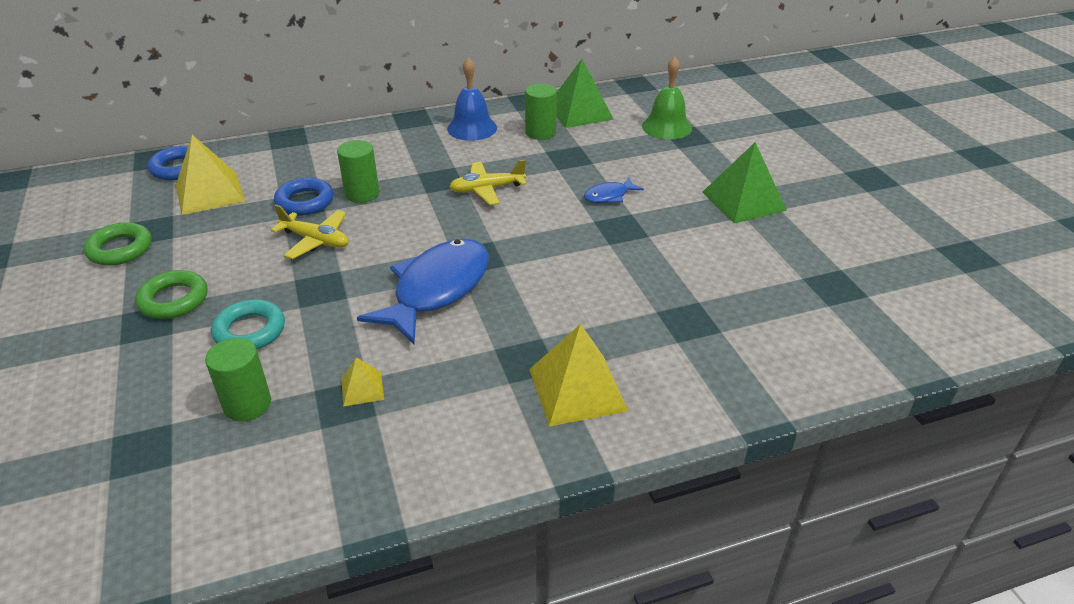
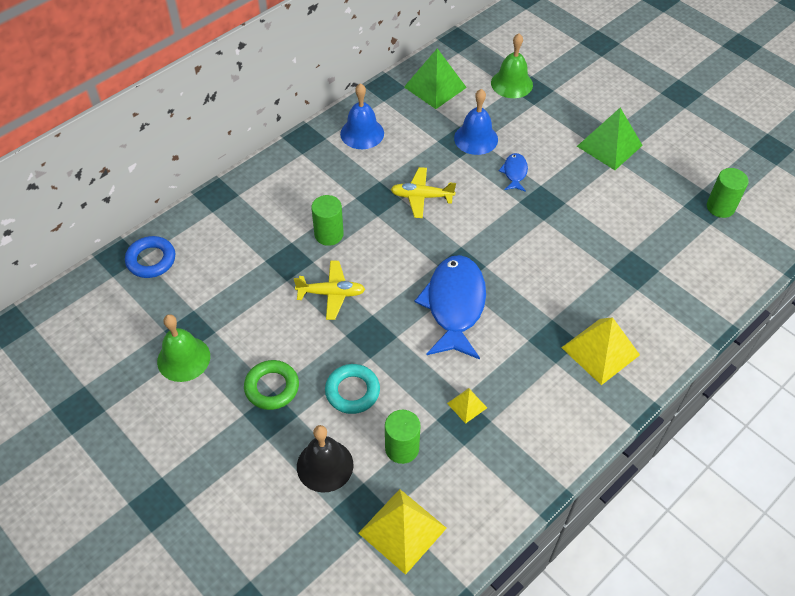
camera: 25 degrees left, 15 degrees up
(120, 249) = (183, 358): green ring -> green bell
(149, 390) = (325, 465): none -> black bell
(209, 193) = (203, 277): yellow pyramid -> yellow pyramid (402, 530)
(305, 202) = (290, 258): blue ring -> none
(487, 189) = (421, 197): yellow plane -> yellow plane turned 45 degrees clockwise
(540, 132) = (420, 121): green cylinder -> green cylinder (720, 207)
(589, 159) = (476, 138): none -> blue bell
(609, 196) = (514, 173): blue fish -> blue fish turned 150 degrees clockwise

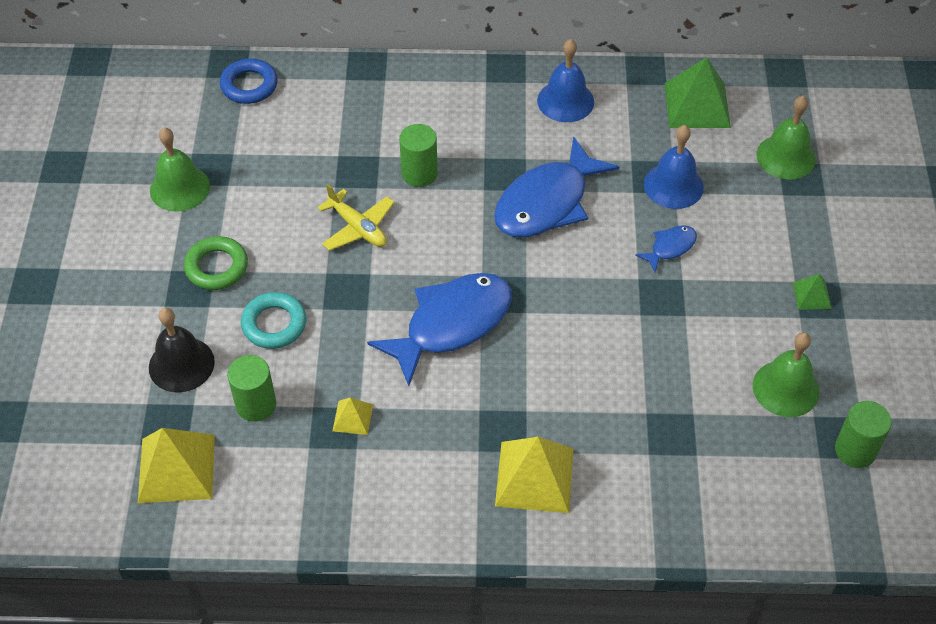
camera: 45 degrees right, 0 degrees up
(421, 197) = (547, 202): yellow plane -> blue fish
(609, 145) = (812, 295): green pyramid -> green pyramid, size x0.50
(655, 202) = (785, 388): none -> green bell

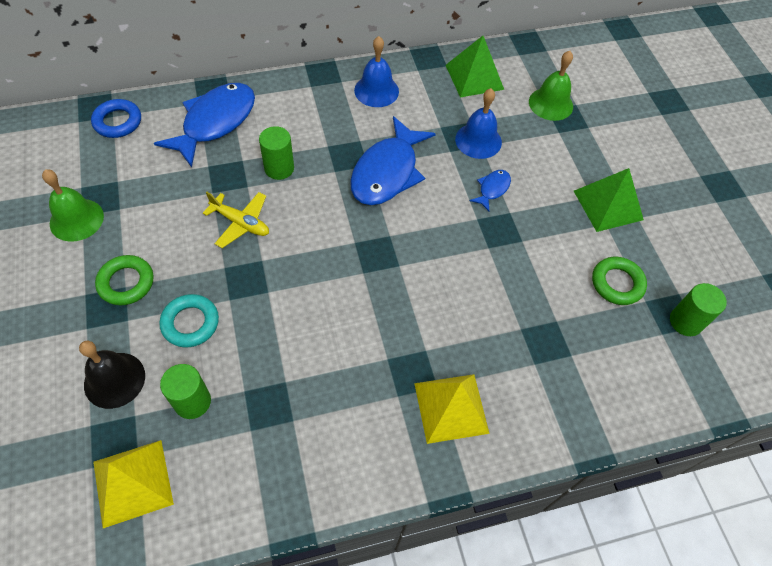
camera: 20 degrees left, 5 degrees up
(353, 417) = (282, 392): yellow pyramid -> none
(451, 324) = (342, 289): blue fish -> blue fish (215, 122)
(785, 388) = (617, 283): green bell -> green ring
(812, 295) = (608, 205): green pyramid -> green pyramid, size x2.01

